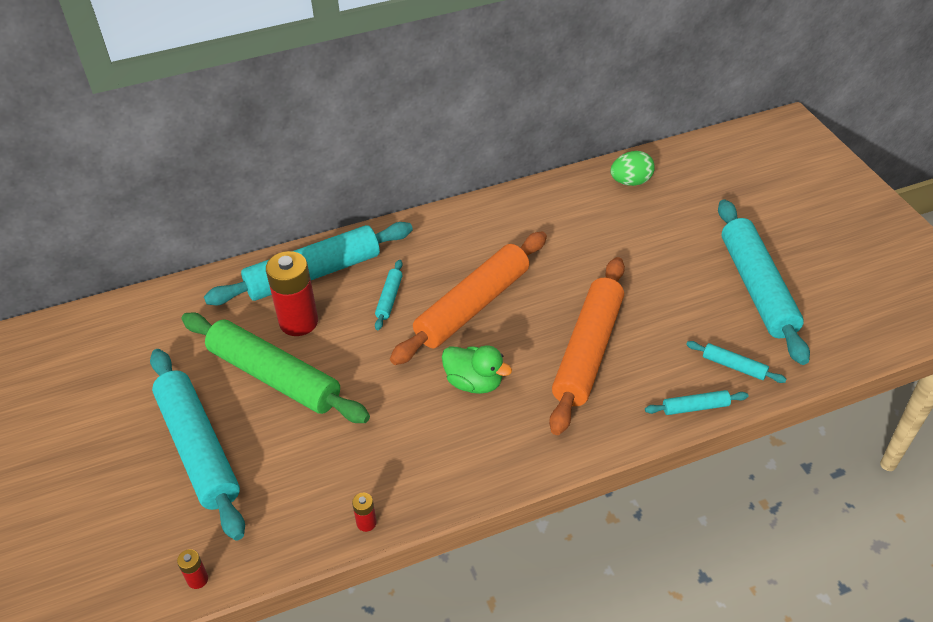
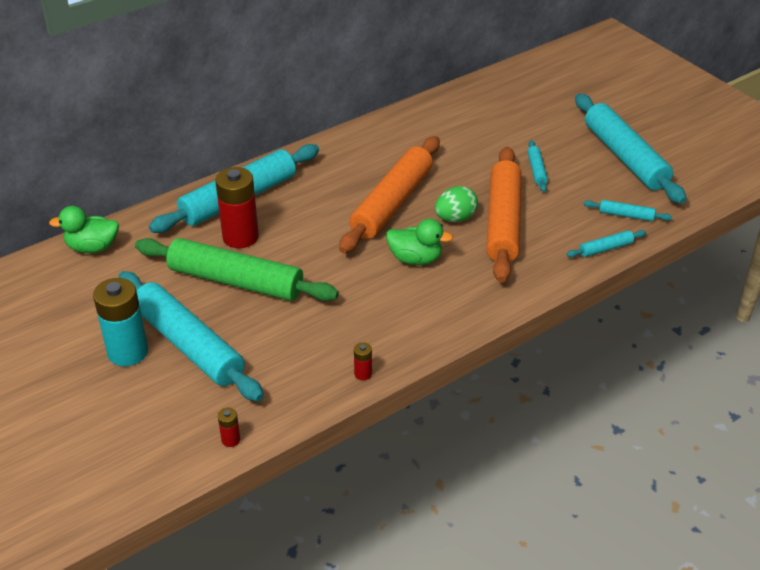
camera: 15 degrees left, 5 degrees down
(134, 445) = (128, 352): none -> turquoise battery
(147, 309) = (92, 247): none -> green duck
(389, 298) = (315, 208): turquoise rolling pin -> turquoise rolling pin (536, 170)
(630, 182) = (493, 93): green egg -> green egg (455, 218)

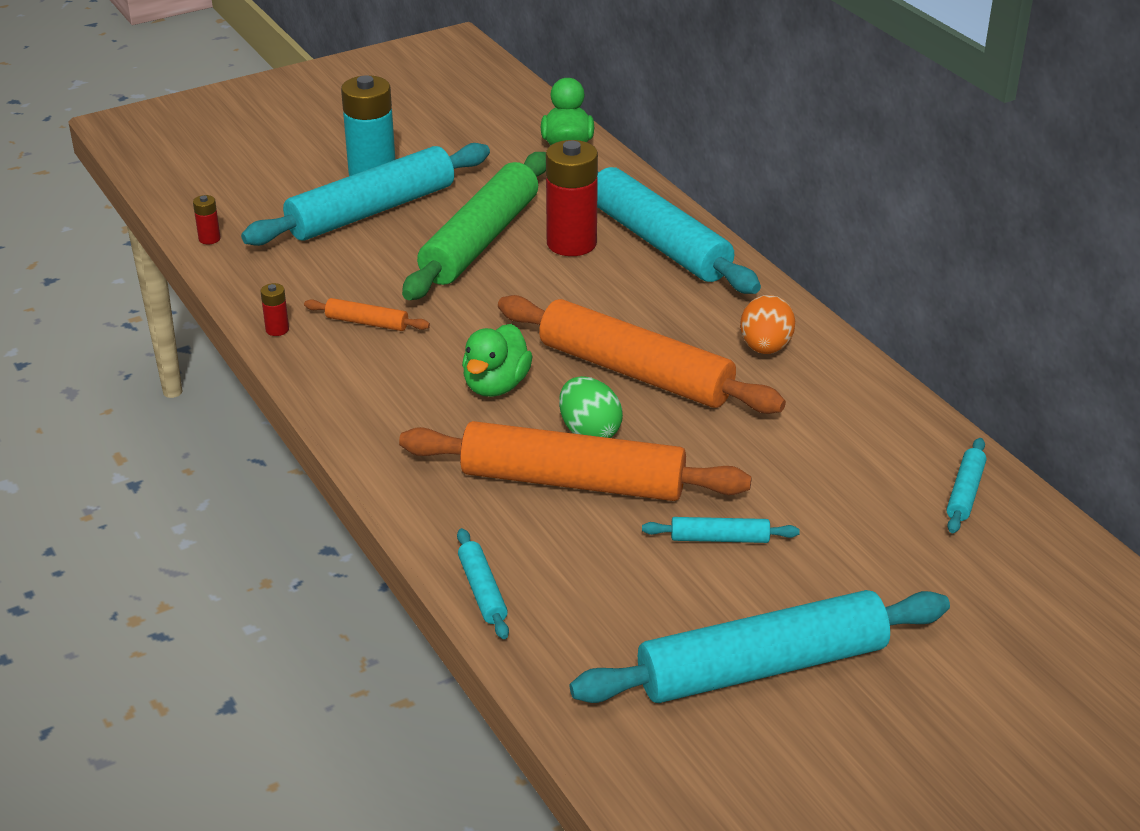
camera: 95 degrees right, 5 degrees down
(349, 327) = (367, 323): none -> orange rolling pin
(360, 156) = (765, 348): none -> orange egg
(626, 215) = (572, 634): turquoise rolling pin -> turquoise rolling pin (965, 492)

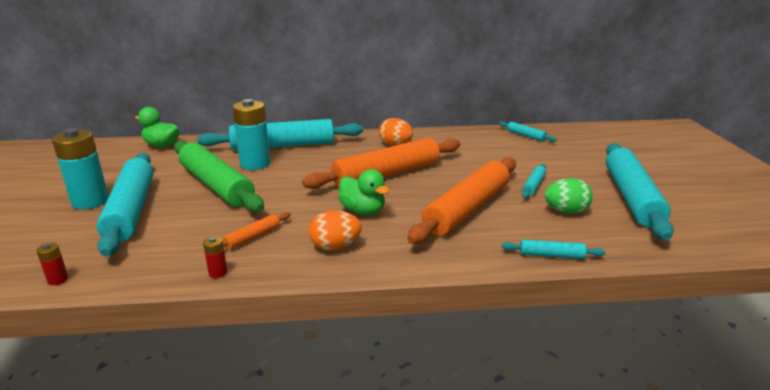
camera: 65 degrees left, 10 degrees down
(384, 392) = (335, 247): none -> orange egg
(571, 243) = (255, 164): red battery -> turquoise battery
(589, 432) = (427, 196): green egg -> green egg (566, 211)

